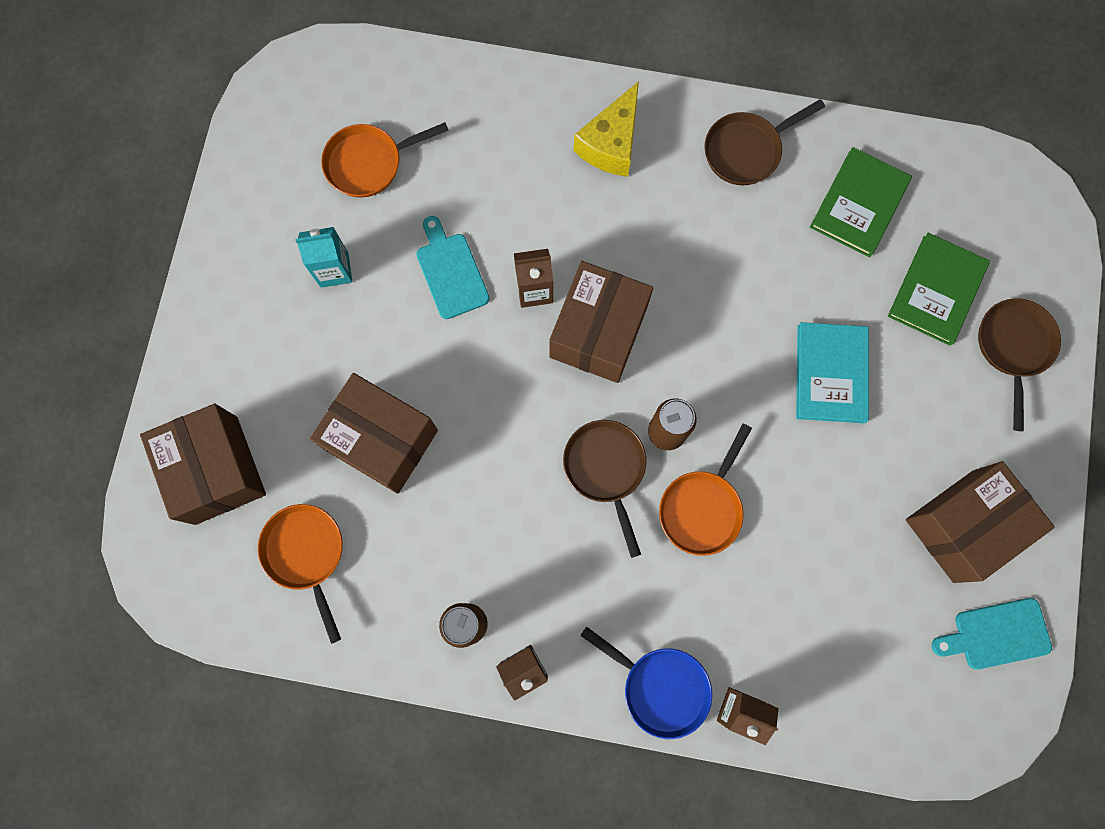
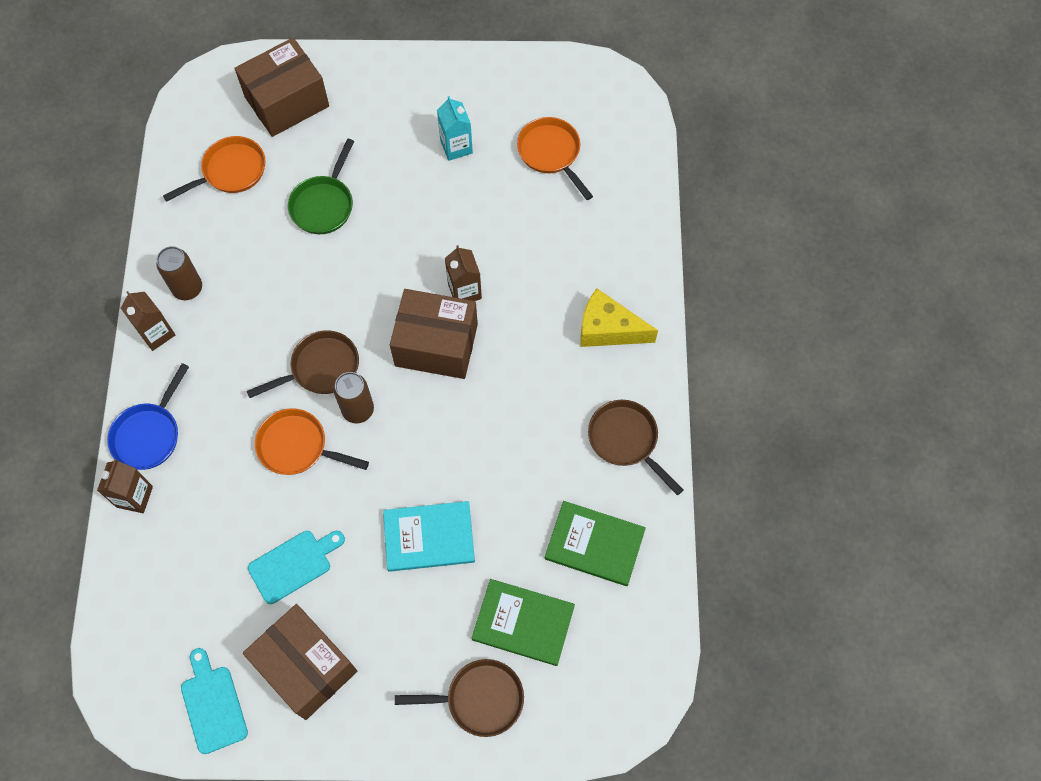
camera: 80 degrees right, 10 degrees down
(382, 440) = (324, 204): brown box -> green pan
(451, 271) = (469, 228): turquoise cutting board -> turquoise cutting board (294, 564)

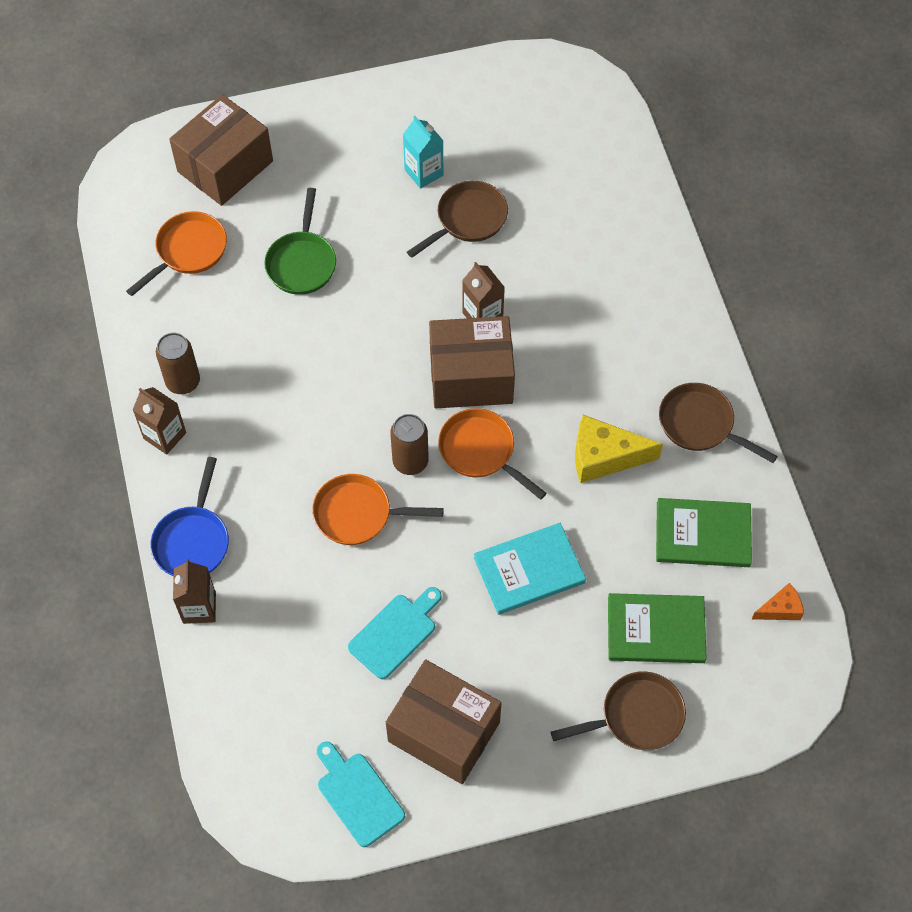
camera: 15 degrees left, 5 degrees down
(321, 368) = (356, 429): brown pan -> brown pan (468, 219)
(551, 153) = (526, 157): orange pan -> orange pan (480, 451)
(608, 329) = (645, 319): yellow cheese -> yellow cheese (604, 457)
(642, 633) = (780, 609): none -> orange cheese

